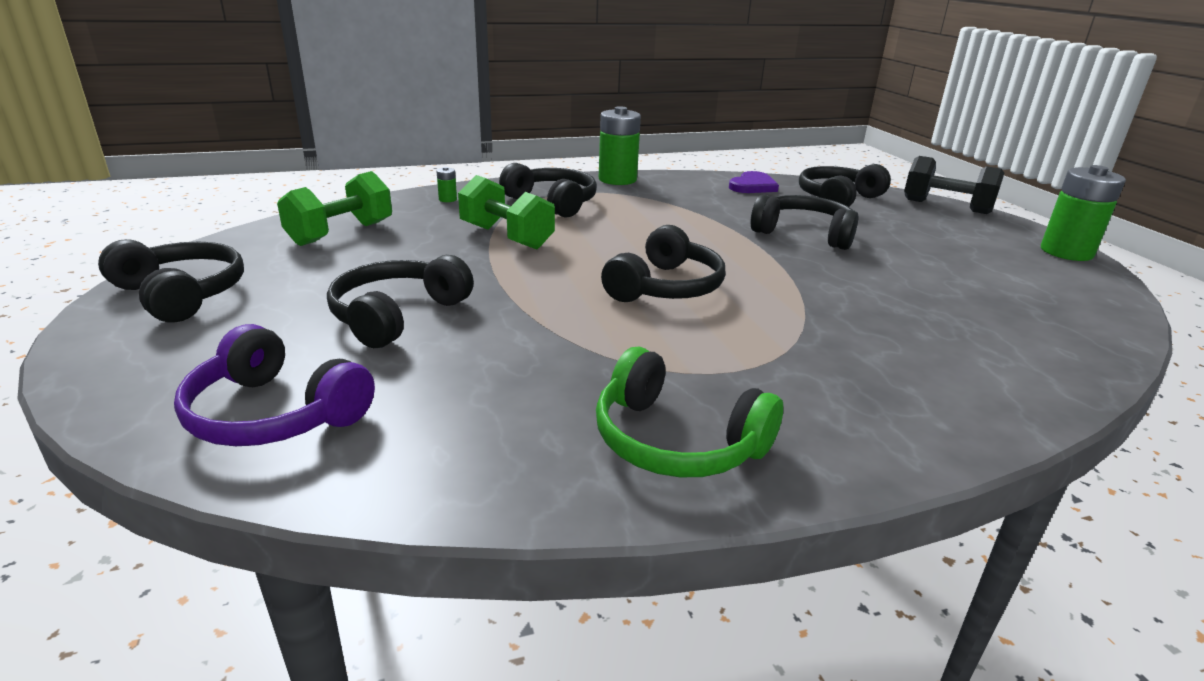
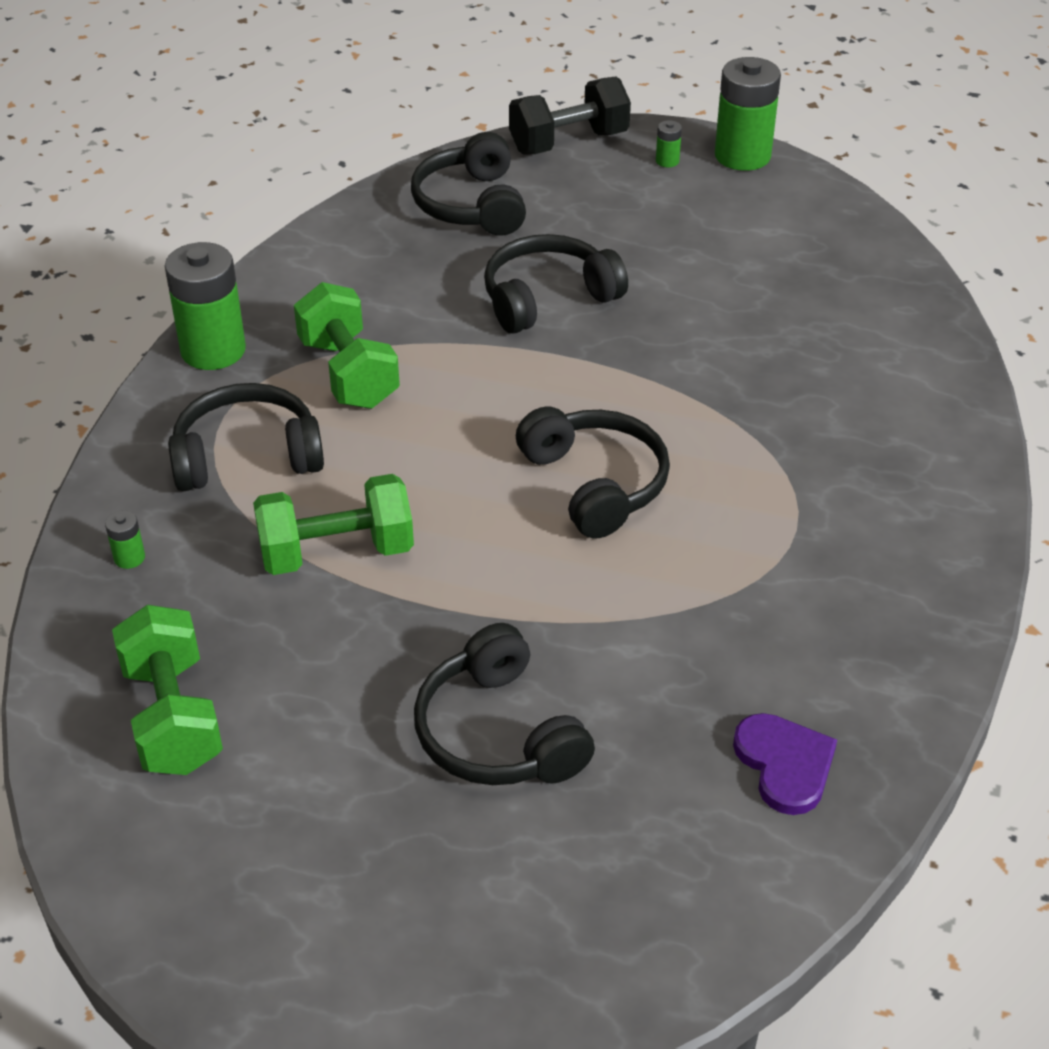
camera: 55 degrees left, 15 degrees up
(181, 294) = (269, 934): black headphones -> none
(275, 414) = (657, 891): purple headphones -> none
(650, 206) = (348, 373): none -> green dumbbell
(676, 441) = (878, 625): green headphones -> none
(752, 186) = (361, 244): purple heart -> purple heart (785, 764)
(1000, 233) = (667, 161): none -> green battery

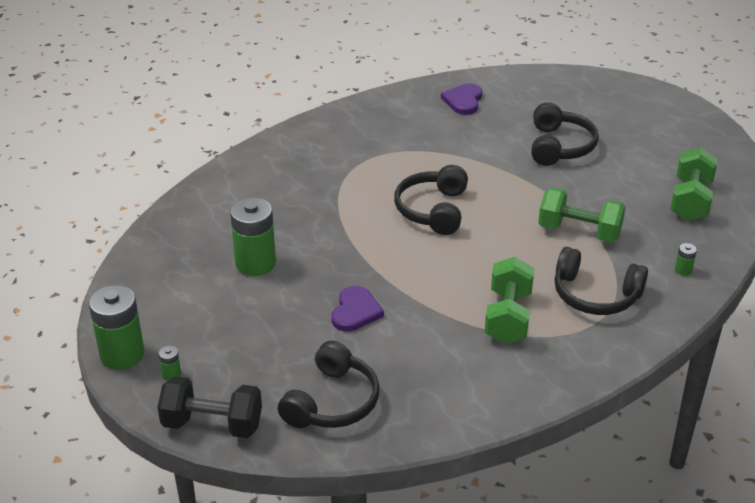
camera: 145 degrees left, 5 degrees down
(213, 350) = (578, 368): green battery -> green battery (255, 263)
(548, 298) = (355, 311): black headphones -> purple heart

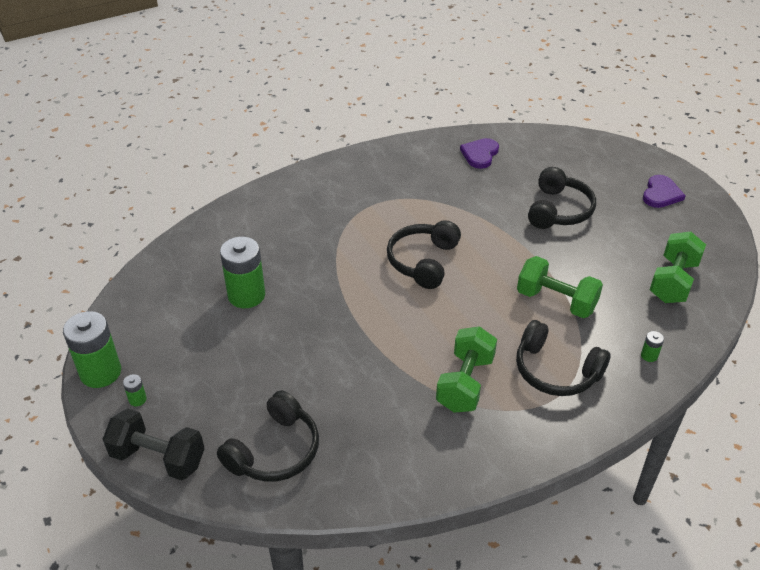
camera: 10 degrees right, 5 degrees up
(355, 311) = (323, 357): purple heart -> purple heart (661, 194)

